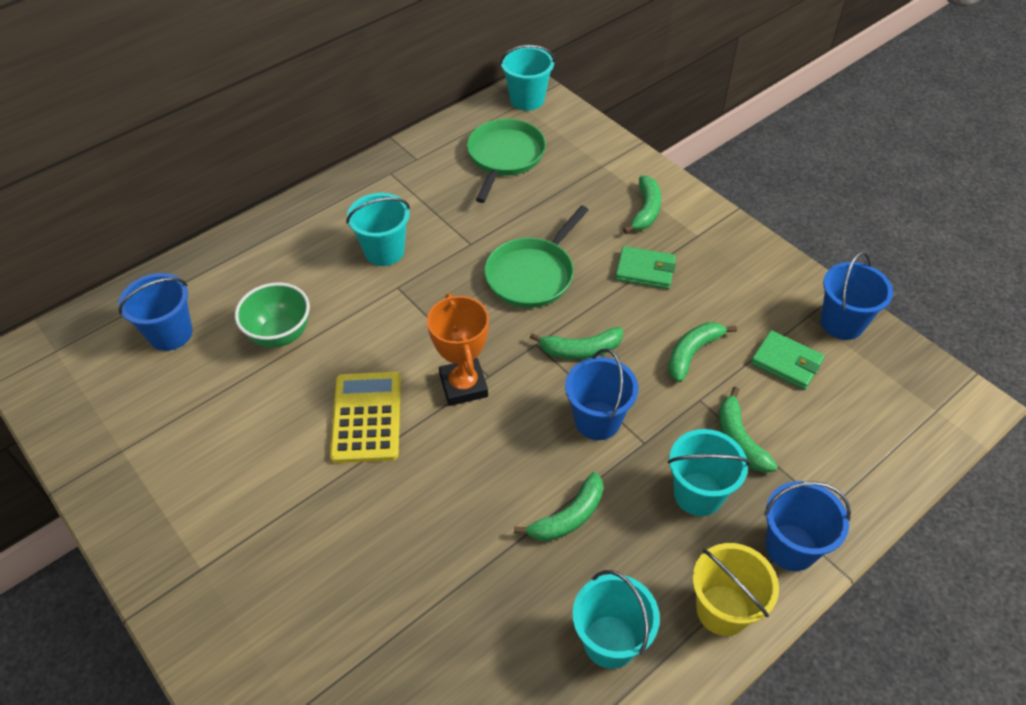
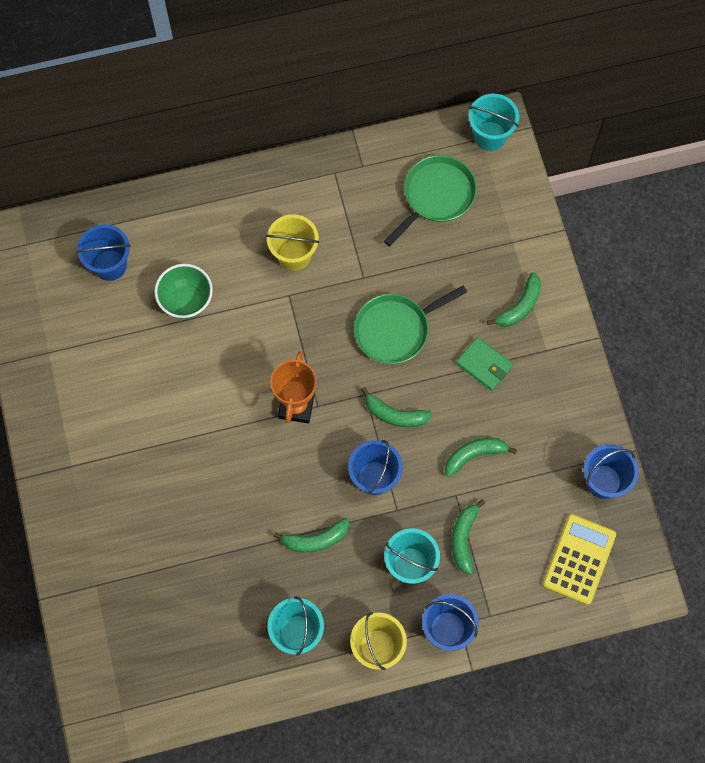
camera: 25 degrees right, 20 degrees up
(367, 417) = (218, 401): yellow calculator -> yellow calculator (579, 559)
(384, 251) = (294, 255): turquoise bucket -> yellow bucket
(786, 362) = (538, 495): green wallet -> none

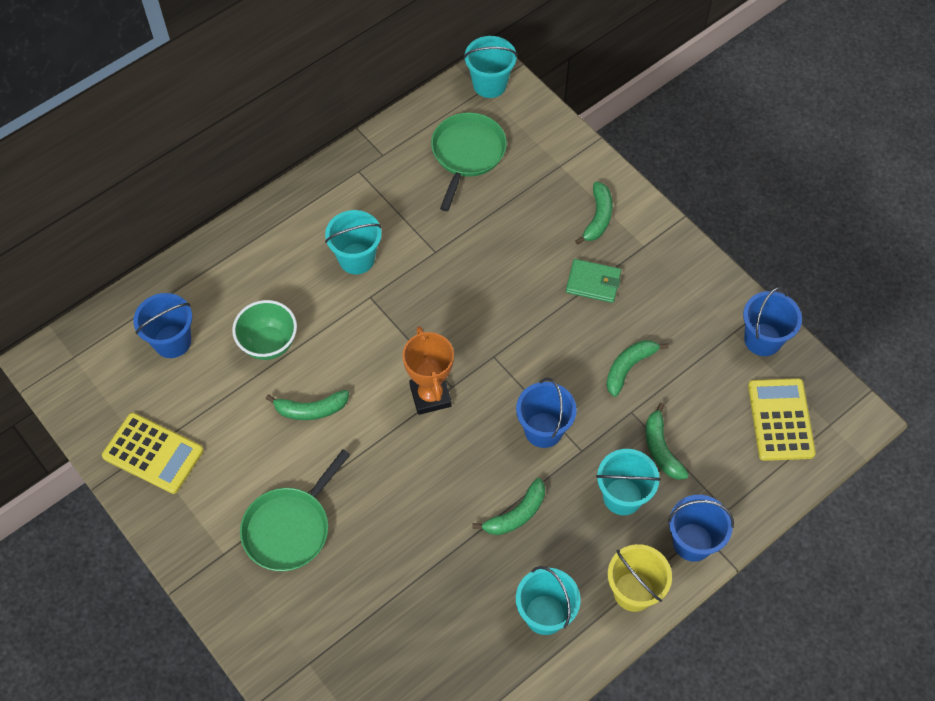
camera: 25 degrees left, 10 degrees down
(53, 357) = (153, 453): none -> yellow calculator
(294, 255) = (356, 258): yellow bucket -> turquoise bucket
(394, 414) = (532, 363): green banana -> green banana (311, 409)
(395, 330) = (491, 286): green pan -> green pan (289, 528)

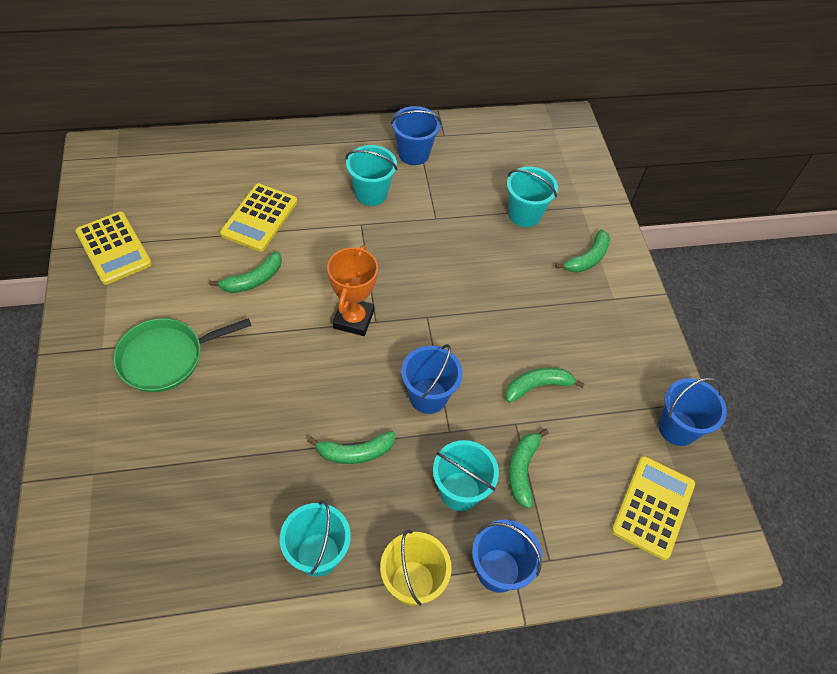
camera: 25 degrees right, 5 degrees down
(172, 341) = (192, 181): blue bucket -> blue bucket (413, 154)
(269, 344) = (259, 218): green bowl -> yellow calculator
(311, 409) = (253, 280): green banana -> green banana turned 60 degrees counterclockwise
(467, 153) = (510, 164): green pan -> none
(489, 84) = (561, 127): turquoise bucket -> turquoise bucket (524, 214)
(593, 283) = (550, 304): green wallet -> none

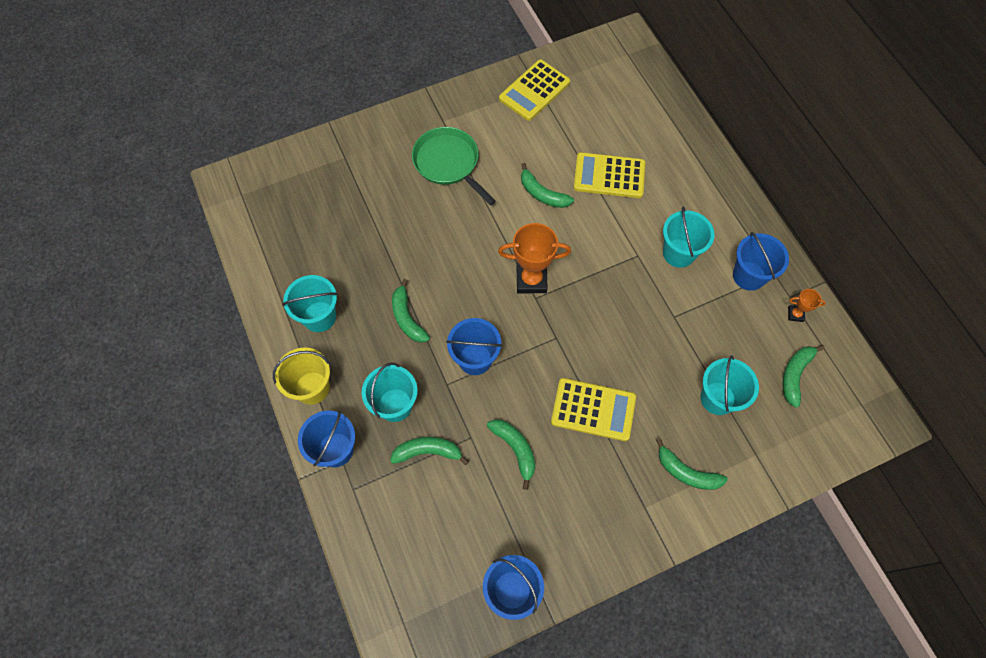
camera: 80 degrees right, 10 degrees up
(461, 138) = (795, 314): none -> orange trophy
(517, 158) = (795, 375): none -> green banana
(653, 507) = (423, 574): yellow calculator -> yellow calculator (593, 409)

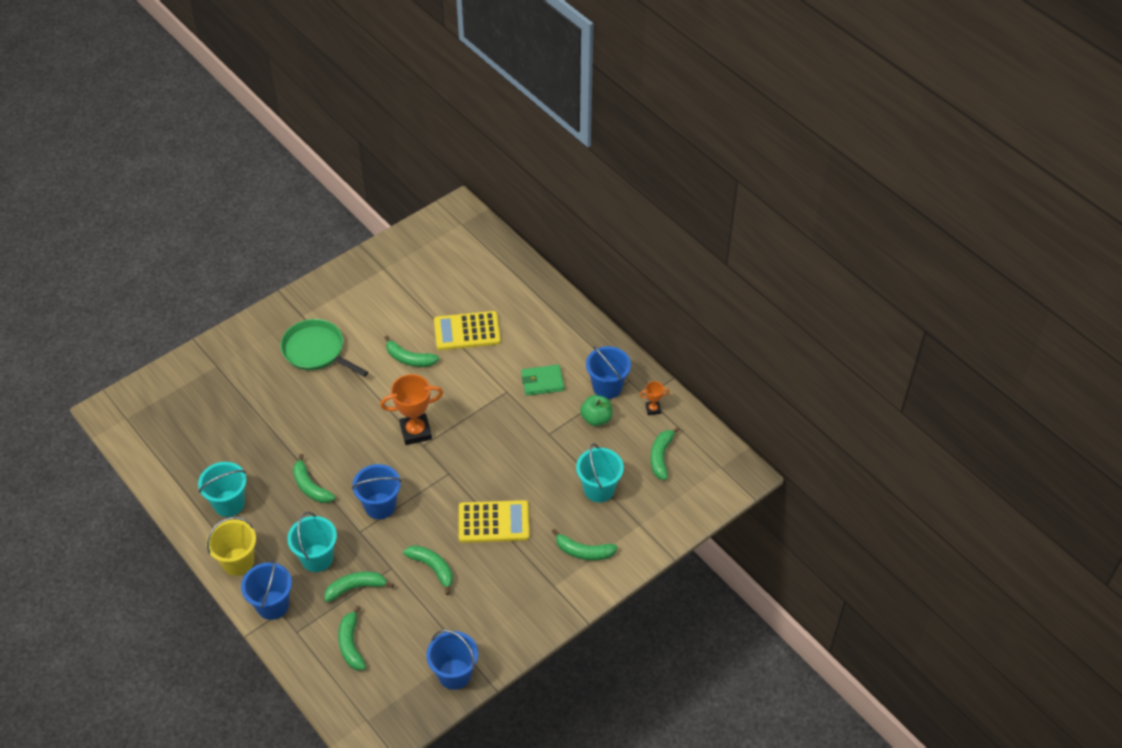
camera: 15 degrees left, 15 degrees down
(407, 520) = (351, 644): none -> green banana
(534, 90) = (382, 273): yellow calculator -> none
(678, 253) = (542, 382): turquoise bucket -> green wallet
(730, 311) = (596, 418): none -> green apple

